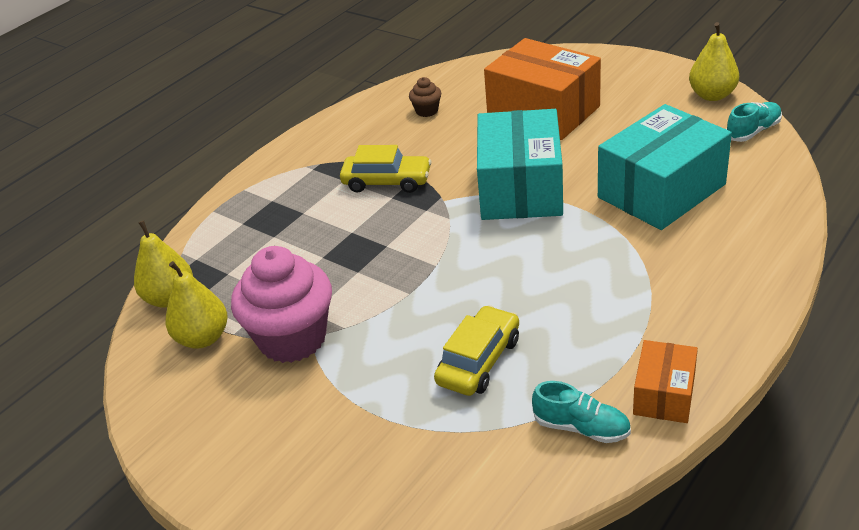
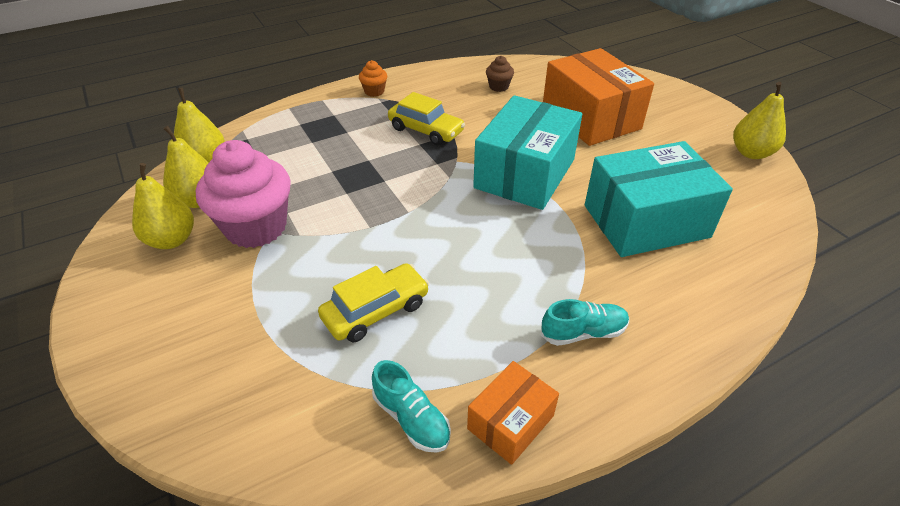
camera: 20 degrees right, 5 degrees up
(212, 385) = (172, 240): none -> yellow pear
(295, 161) = (374, 91): none -> orange cupcake
(753, 131) = (770, 198): turquoise shoe -> turquoise shoe (583, 332)

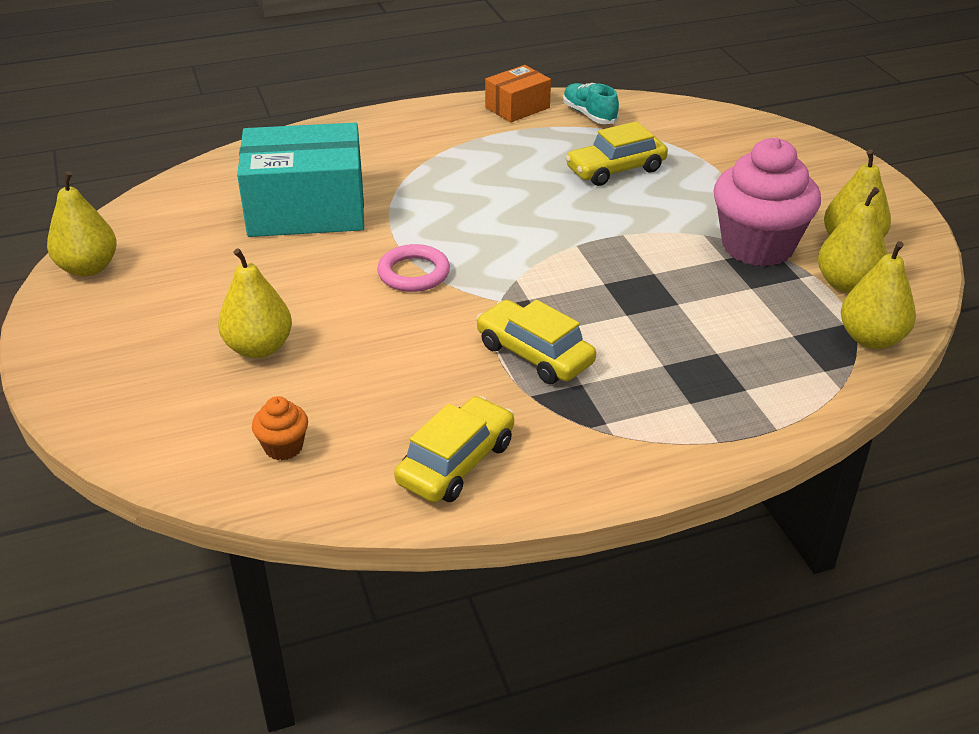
camera: 170 degrees left, 5 degrees down
(374, 91) = (619, 450): orange cupcake -> orange cupcake (283, 447)
(454, 80) = (456, 462): none -> yellow car
(498, 87) = (376, 434): brown cupcake -> none
(525, 173) = (414, 273): turquoise box -> pink ring
(583, 332) = (435, 141): turquoise shoe -> none
(590, 117) = (259, 348): orange box -> yellow pear

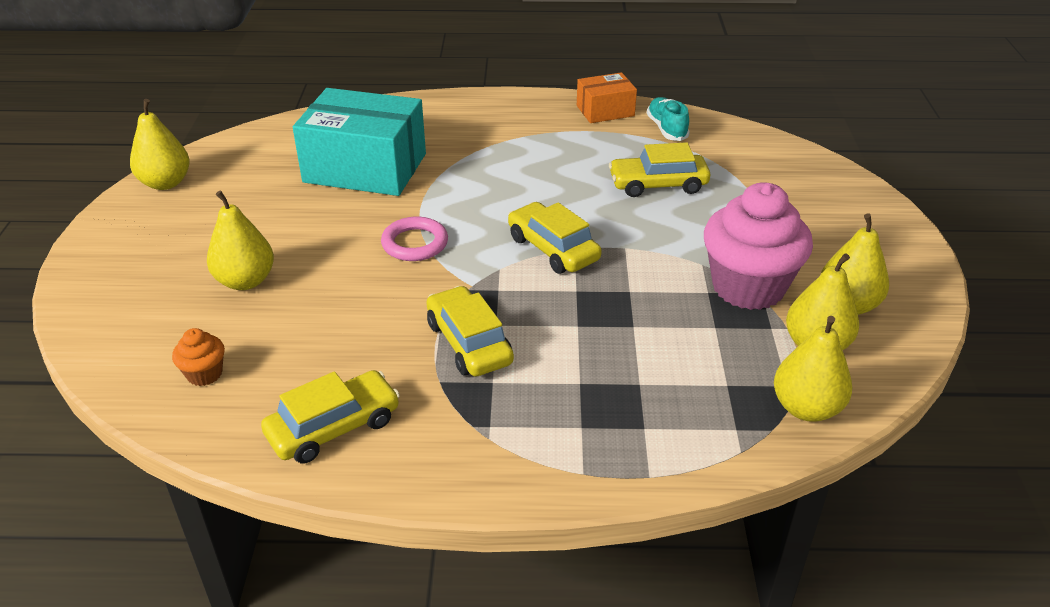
camera: 20 degrees right, 0 degrees up
(555, 249) = (553, 249): none -> yellow car

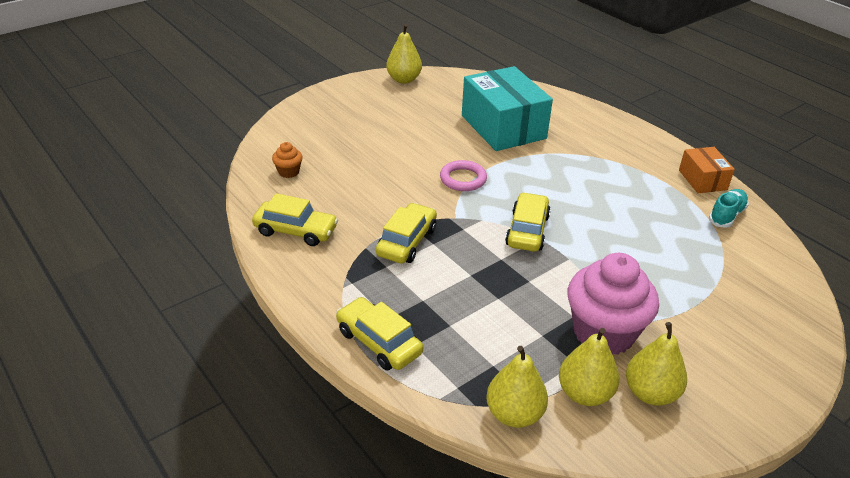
camera: 50 degrees right, 0 degrees up
(245, 281) = (364, 145): yellow pear -> none
(605, 111) = (702, 180): orange box -> orange box turned 45 degrees clockwise
(658, 184) = (656, 241): yellow car -> yellow car (379, 342)

